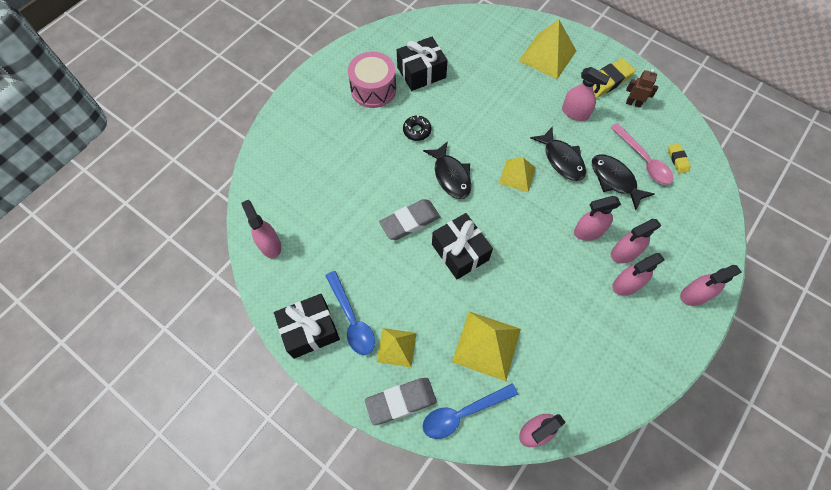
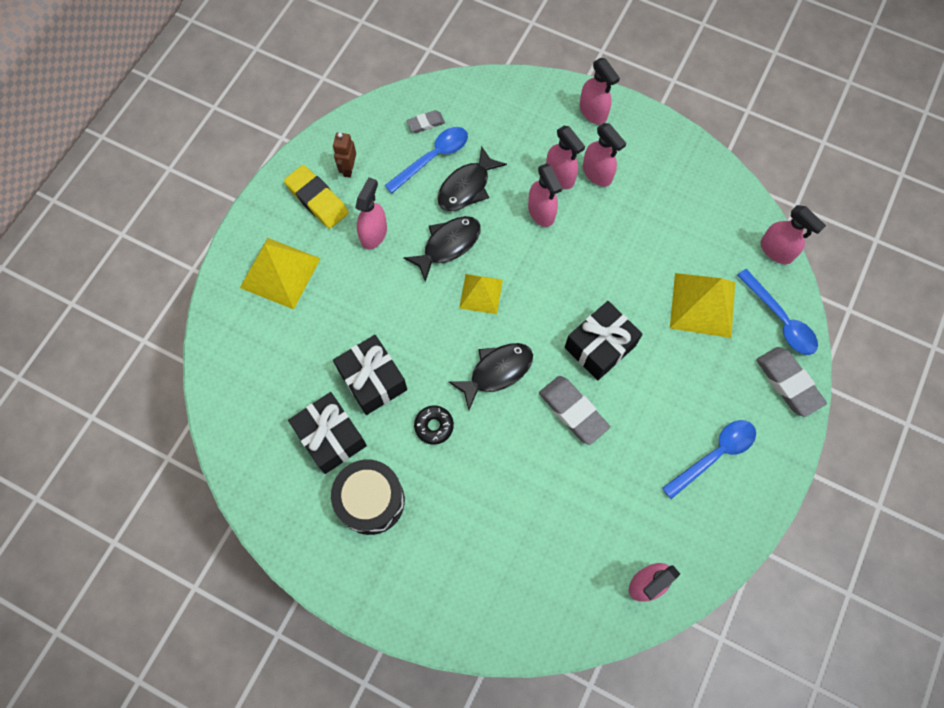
camera: 100 degrees left, 5 degrees up
(310, 330) = (741, 501): black gift -> black gift (372, 380)
(373, 89) = (371, 500): pink drum -> black drum
(396, 347) = (732, 398): yellow pyramid -> none
(643, 160) = (433, 158): pink spoon -> blue spoon
(677, 159) = (426, 123): yellow eraser -> grey eraser

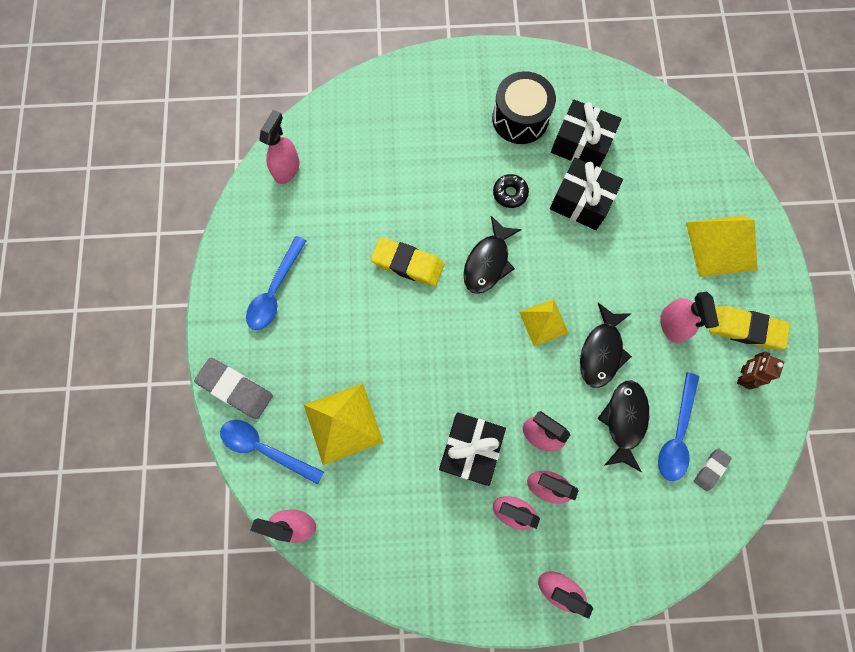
camera: 150 degrees right, 5 degrees up
(348, 169) = (742, 376): brown robot -> brown robot turned 135 degrees counterclockwise
(573, 411) = (408, 264): grey eraser -> yellow eraser
(600, 346) = (415, 331): black gift -> black gift (470, 450)

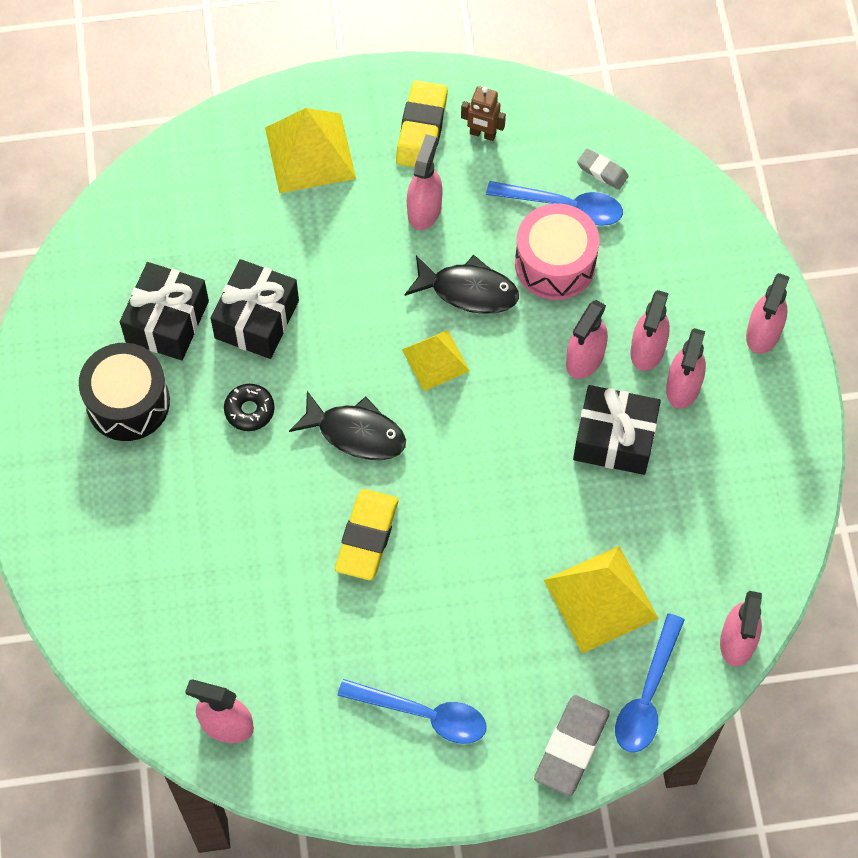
camera: 95 degrees left, 10 degrees down
(624, 421) = (555, 263): black fish -> pink drum
(672, 325) = (424, 210): pink spray bottle -> pink spray bottle turned 60 degrees counterclockwise

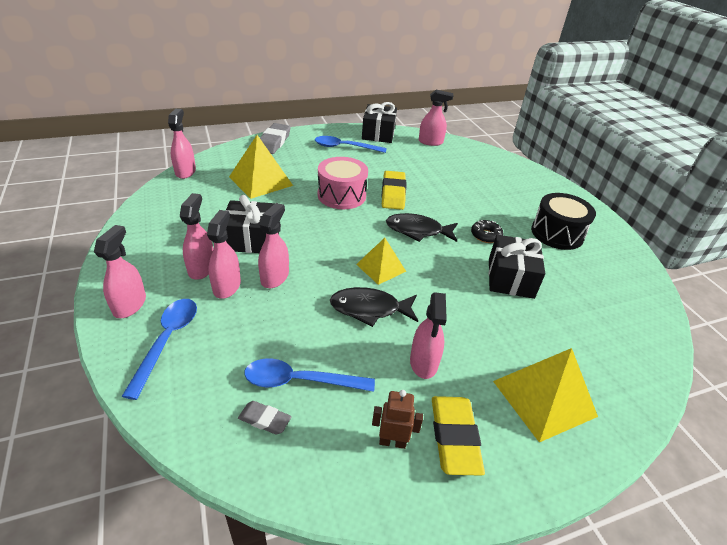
camera: 165 degrees right, 25 degrees down
(167, 321) = (566, 272): black gift -> black gift (378, 134)
(555, 263) = (303, 334): pink drum -> pink drum (341, 195)
(647, 695) = (236, 156): blue spoon -> blue spoon (167, 341)

